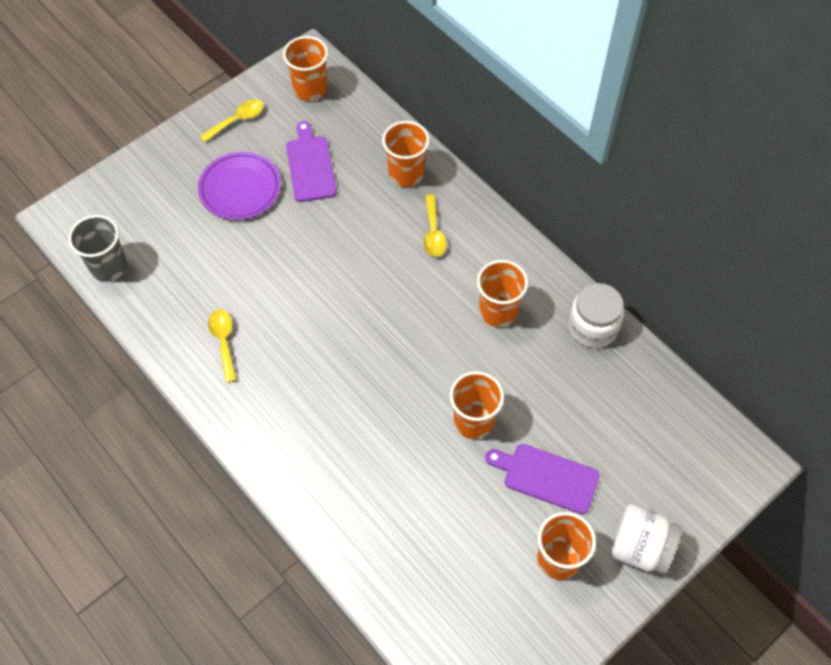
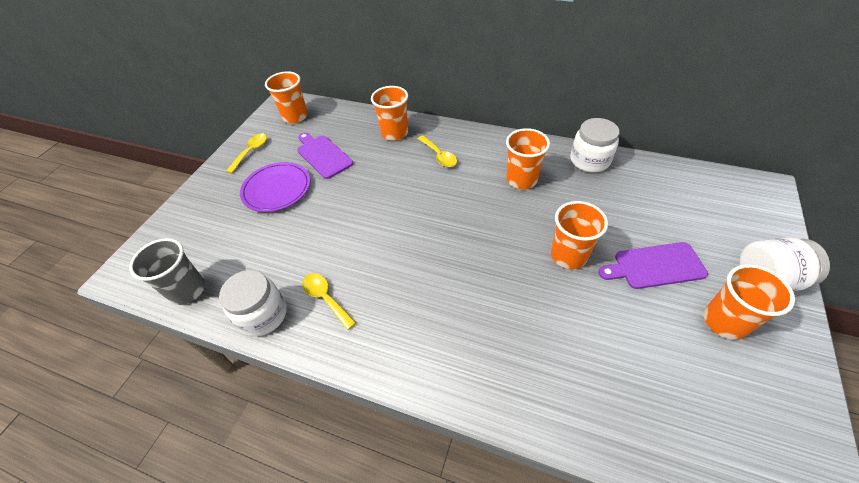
camera: 25 degrees left, 10 degrees down
(162, 328) = (263, 315): none -> white jar

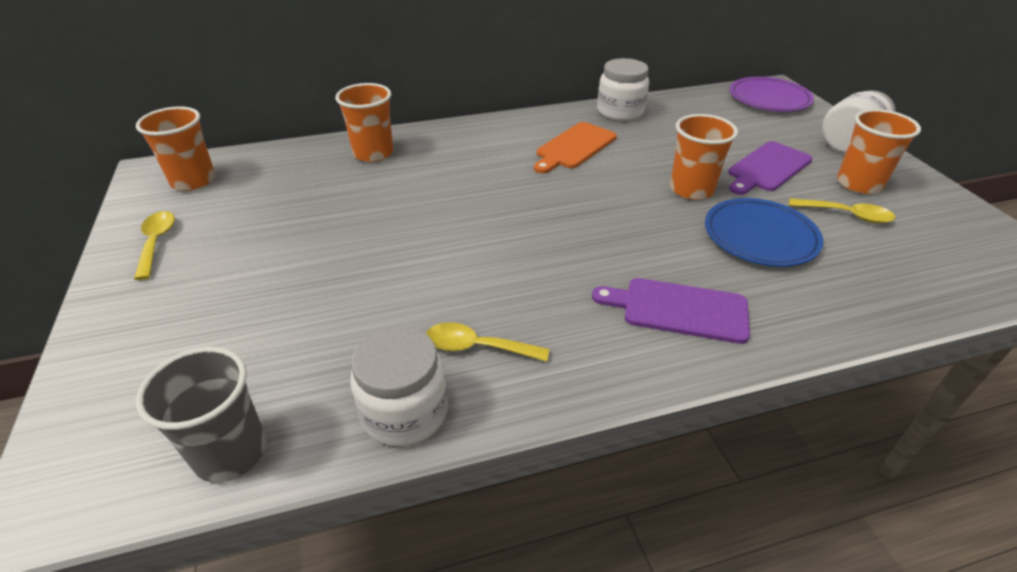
camera: 40 degrees left, 10 degrees down
(277, 189) = (257, 267): purple plate -> purple plate (769, 99)
(323, 155) = (292, 206): purple cutting board -> purple cutting board (678, 309)
(439, 156) = (457, 156): yellow spoon -> yellow spoon (846, 215)
(521, 179) = (574, 147): orange cup -> orange cutting board
(575, 322) = (760, 237): none -> blue plate

